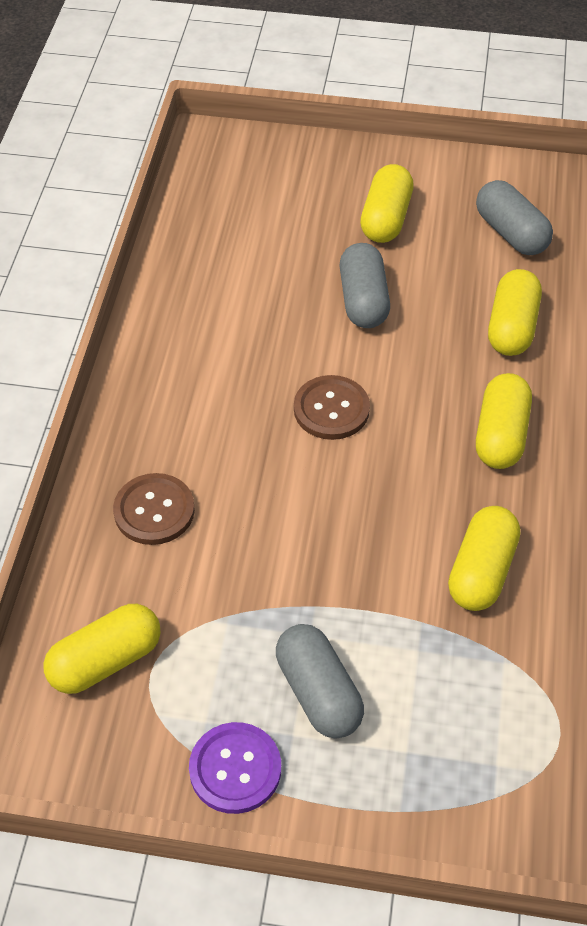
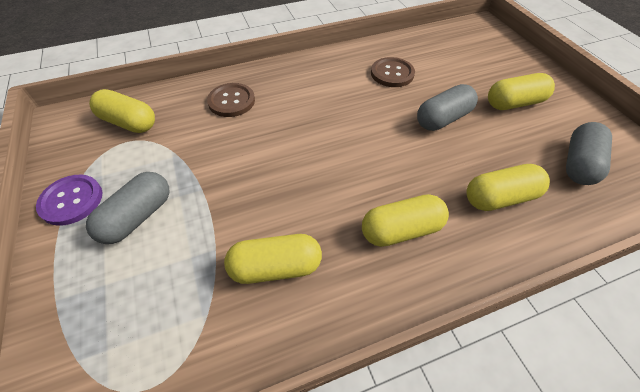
camera: 60 degrees right, 0 degrees up
(331, 409) = (350, 138): brown button -> brown button (392, 73)

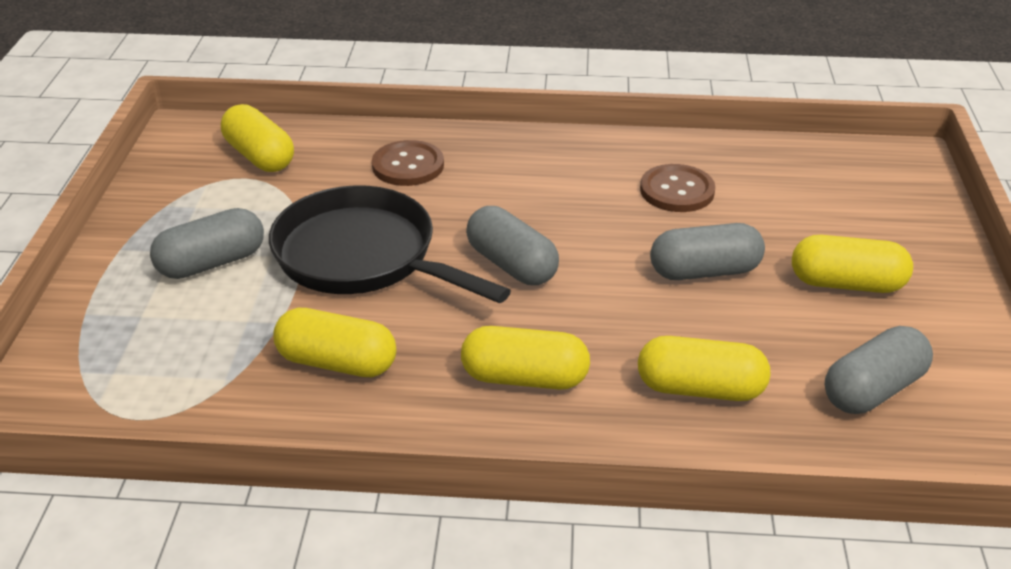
camera: 25 degrees right, 15 degrees down
(71, 200) = (148, 224): purple button -> none
(242, 175) = (363, 257): none -> black pan
(337, 150) = (511, 265): none -> grey capsule

